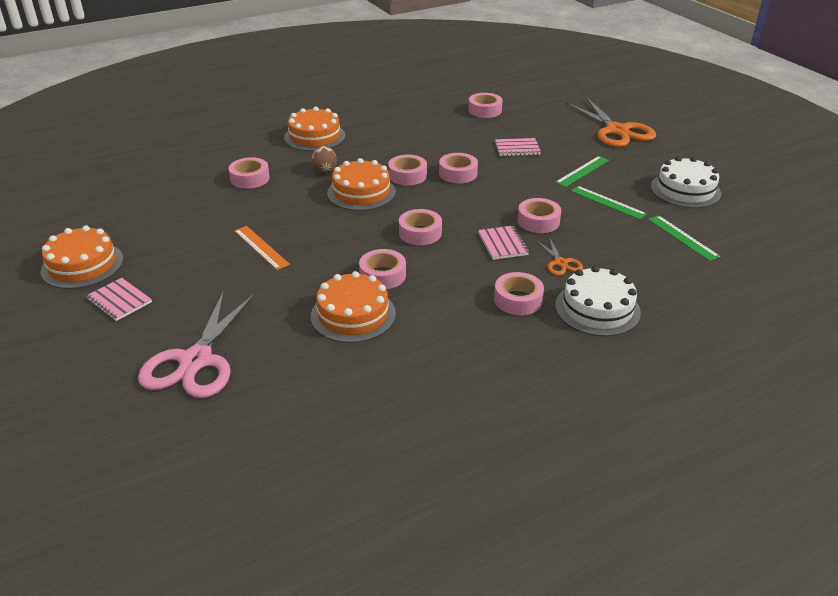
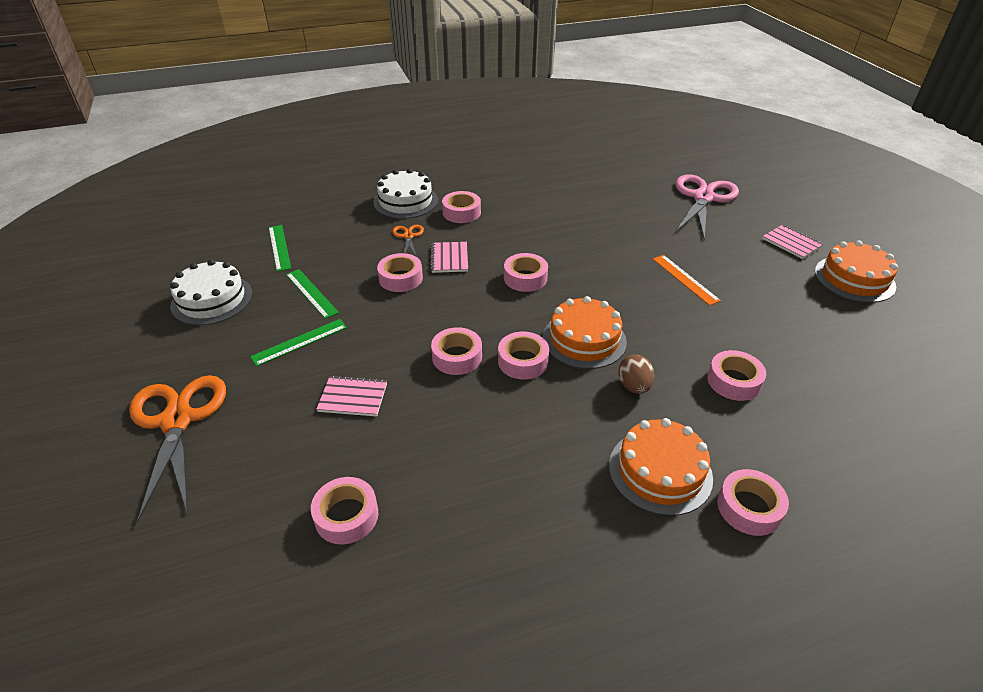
camera: 170 degrees left, 5 degrees up
(353, 315) = (593, 214): orange cake -> none
(382, 275) = (567, 241): pink tape -> pink tape (749, 508)

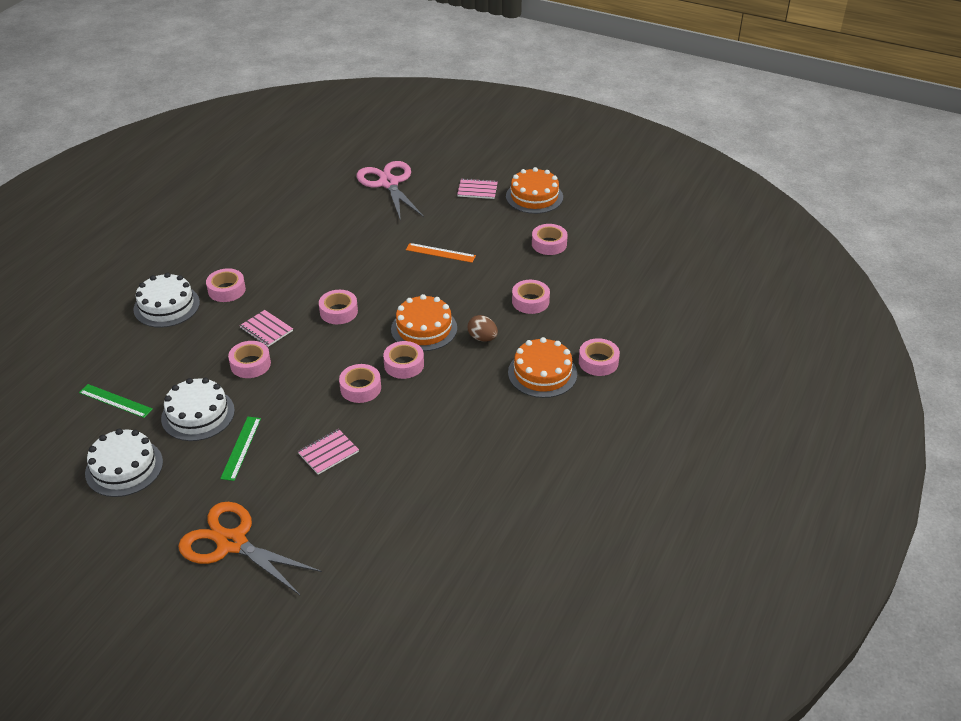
camera: 45 degrees left, 0 degrees up
(311, 293) = (198, 414): green ruler -> white cake
(346, 516) = (412, 506): pink tape -> pink tape (549, 244)
(408, 236) = (211, 332): orange scissors -> none

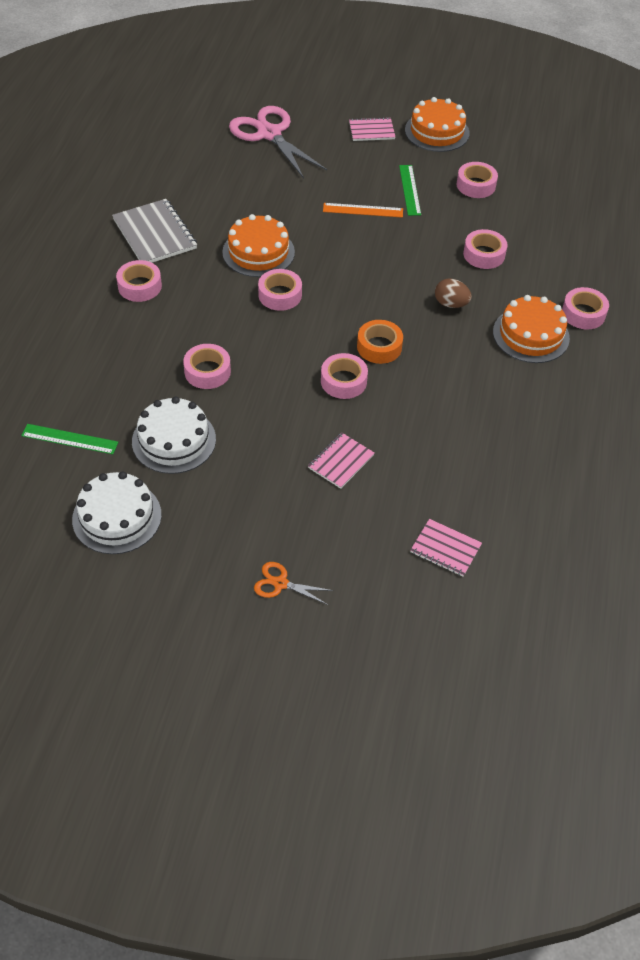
camera: 15 degrees left, 10 degrees up
(166, 306) = (77, 315): white cake -> none
(232, 543) = (280, 583): orange scissors -> orange scissors, size x0.46
(241, 448) = (241, 472): green ruler -> green ruler (409, 190)
(258, 251) = (155, 234): none -> grey notebook
(266, 329) = (207, 327): pink notebook -> pink notebook (445, 549)
(404, 364) = (379, 347): pink tape -> orange tape
(424, 328) = (383, 302): orange cake -> orange cake (258, 252)

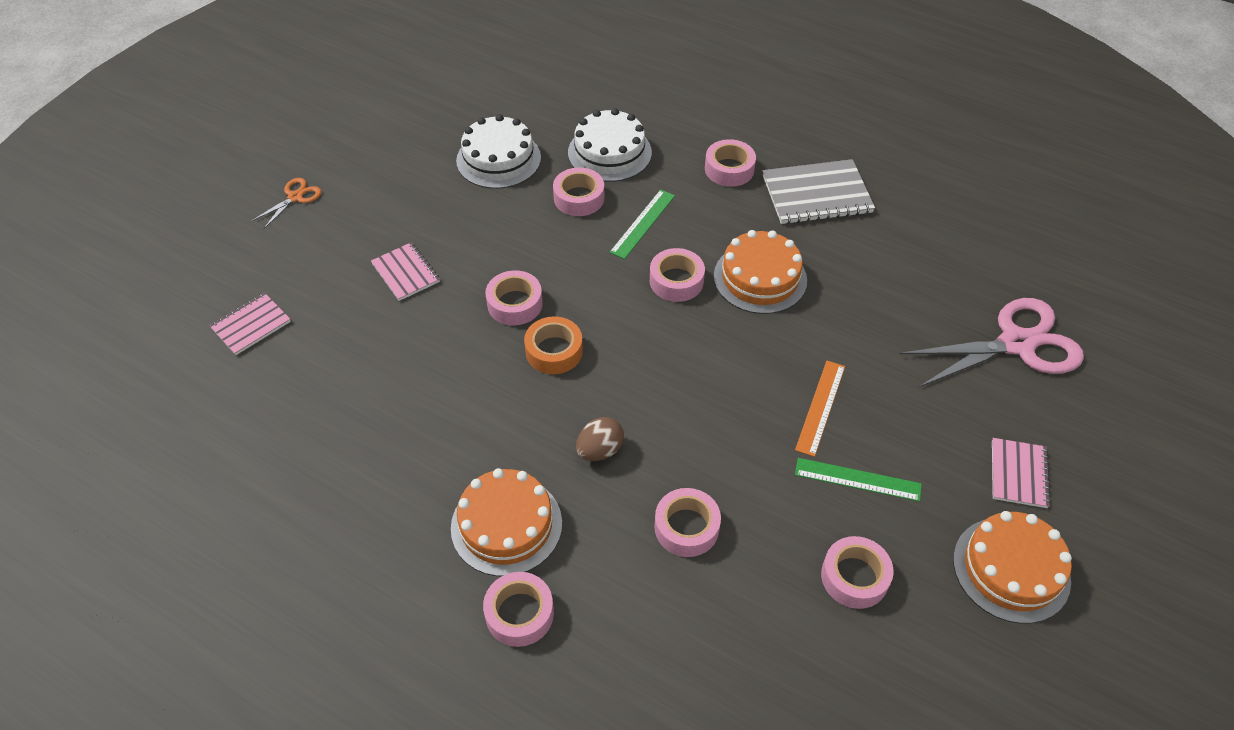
camera: 110 degrees right, 0 degrees up
(69, 439) = (534, 95): green ruler -> green ruler (643, 223)
(117, 517) = (430, 111): white cake -> white cake (609, 152)

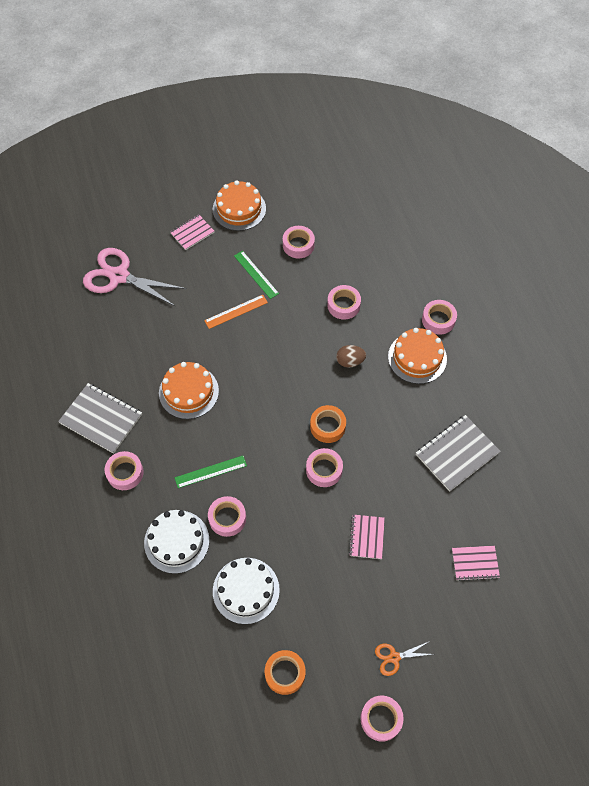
camera: 140 degrees left, 10 degrees up
(352, 430) = (457, 453): none -> grey notebook
(401, 129) = (285, 673): none -> orange tape
(676, 281) = (230, 421): pink tape -> pink tape (381, 719)

